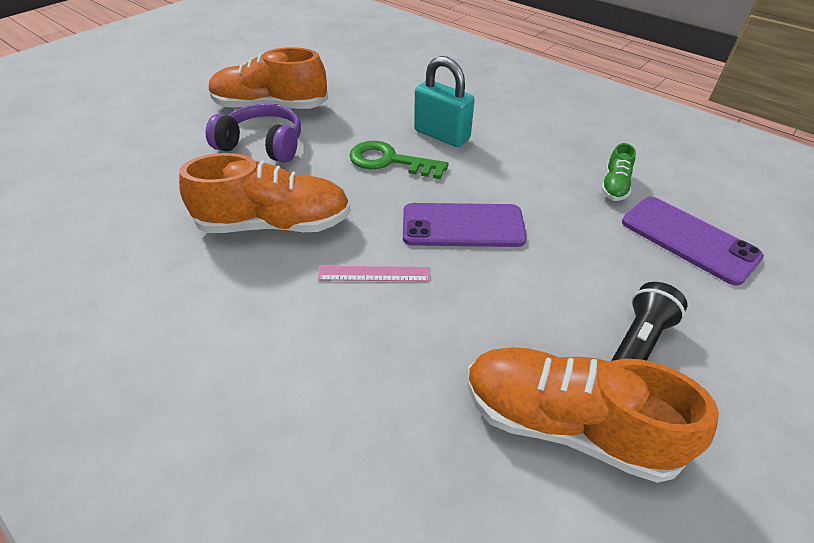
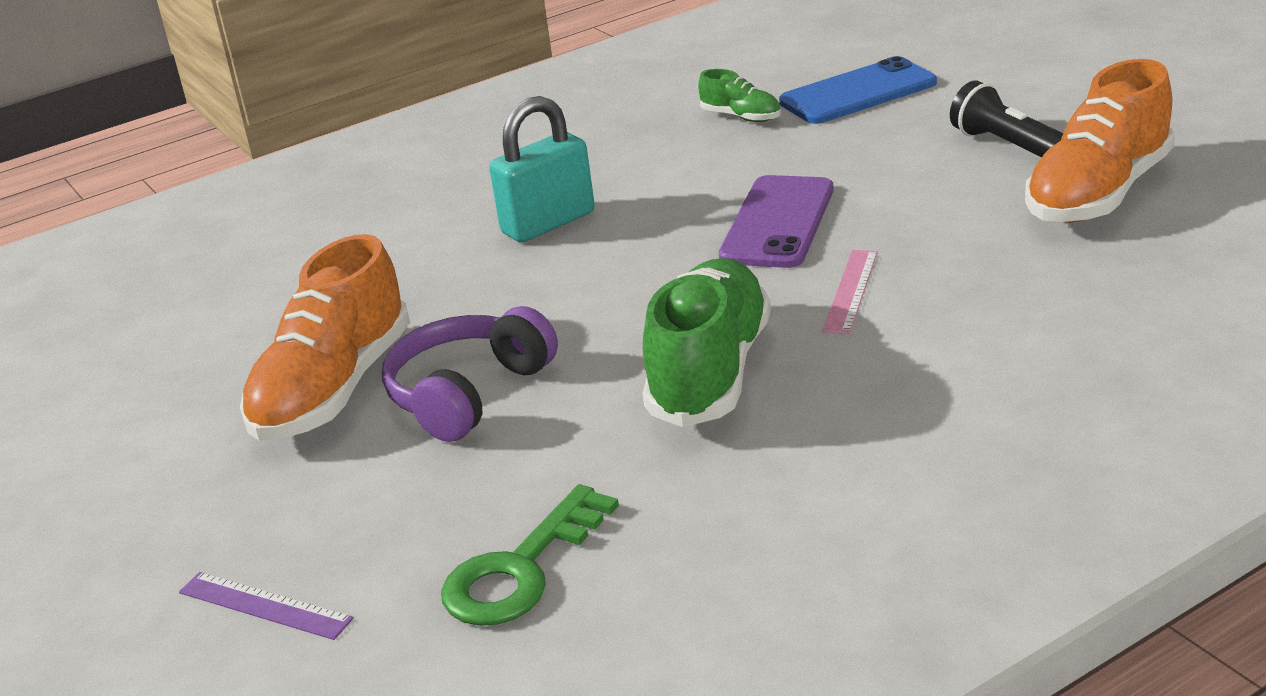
camera: 70 degrees left, 15 degrees down
(108, 128) = (264, 605): none -> purple ruler
(275, 224) = (710, 372): orange shoe -> green shoe
(389, 161) = (593, 270): green key -> green key (520, 570)
(688, 239) = (858, 93): purple phone -> blue phone

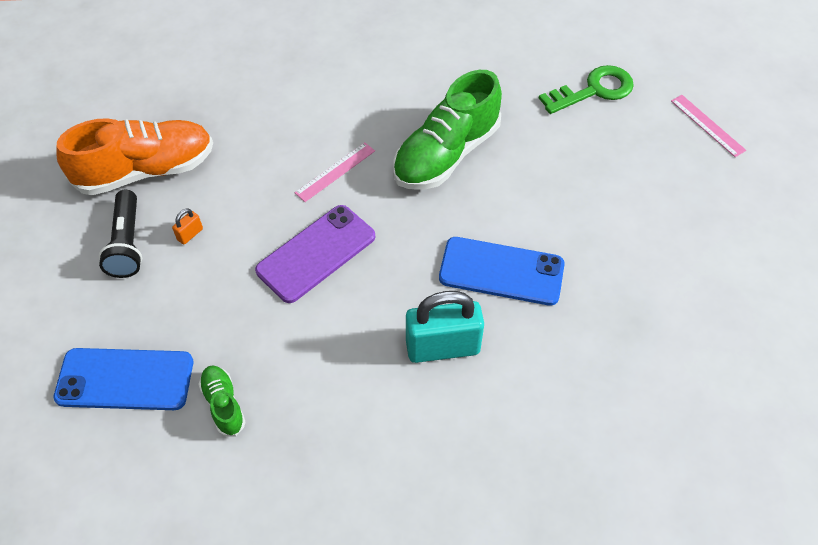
camera: 155 degrees left, 25 degrees up
(264, 605) = (707, 125): purple ruler -> pink ruler
(334, 389) = (641, 252): orange shoe -> none
(468, 393) = (569, 206): purple headphones -> none
(524, 298) = (501, 271): none -> blue phone
(951, 177) = (190, 234): none -> orange padlock

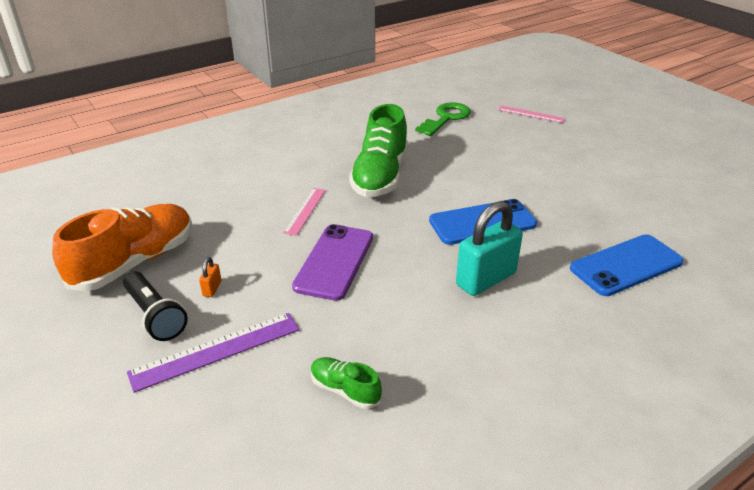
camera: 30 degrees left, 20 degrees down
(125, 379) = (233, 413): blue phone -> blue phone (626, 265)
(151, 308) = (216, 351): none -> purple ruler

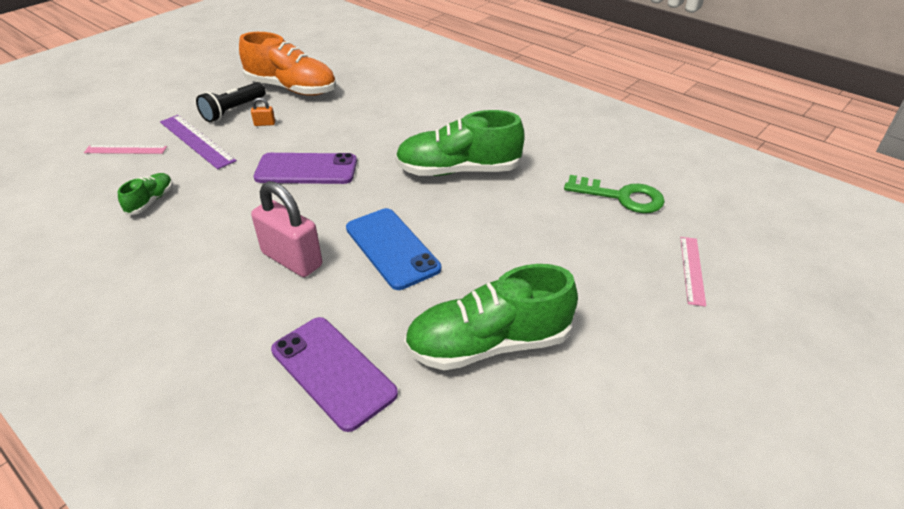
camera: 75 degrees right, 5 degrees up
(305, 211) = (380, 141): pink ruler -> pink ruler (125, 150)
(486, 279) = (292, 259): turquoise padlock -> pink padlock
(596, 195) = (488, 344): none -> green shoe
(626, 265) = (333, 371): blue phone -> purple phone

